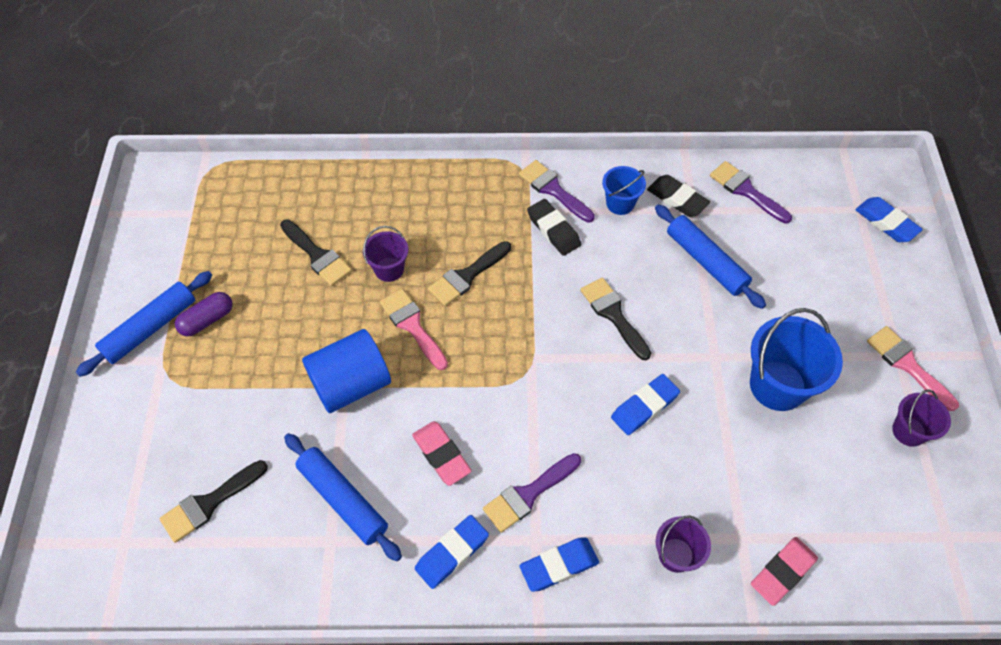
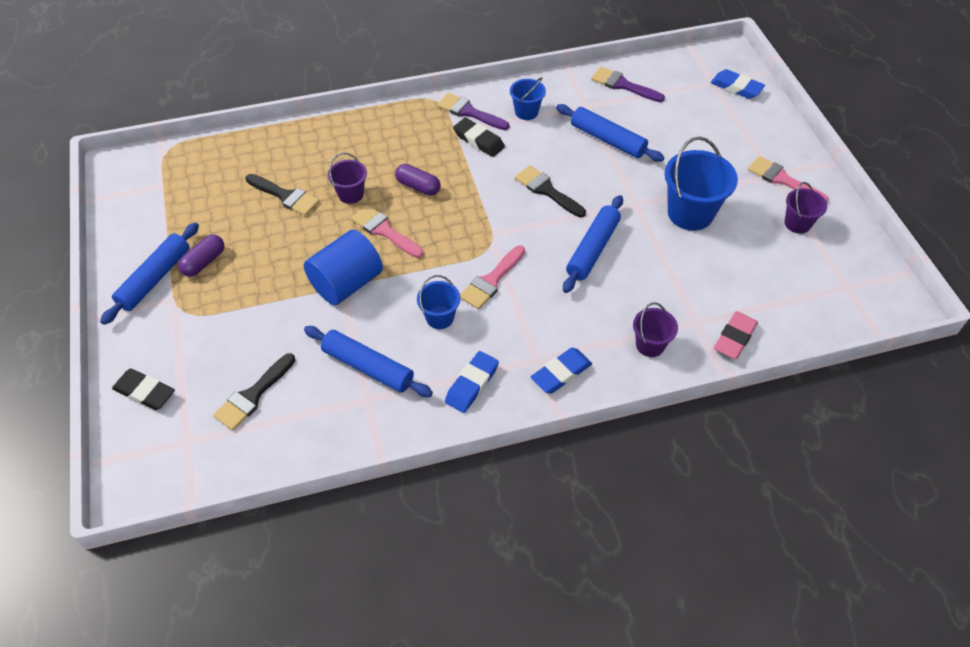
camera: 15 degrees left, 5 degrees down
(441, 455) = (440, 317): pink eraser -> blue bucket
(467, 276) = (418, 186): black brush -> purple capsule
(514, 420) = (491, 281): none -> pink brush
(528, 494) = (520, 330): purple brush -> none
(644, 407) = (592, 249): blue eraser -> blue rolling pin
(677, 199) = (570, 100): black eraser -> black eraser (145, 392)

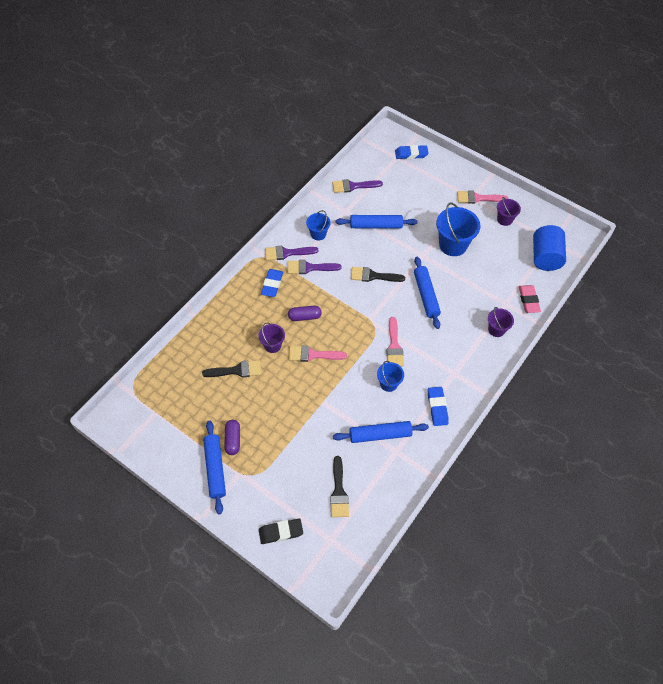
camera: 40 degrees left, 5 degrees up
(346, 283) = (323, 398): blue cylinder -> blue cylinder (545, 257)
(479, 140) = (309, 268): black eraser -> purple brush
(561, 373) = (471, 372): blue eraser -> blue eraser (272, 284)

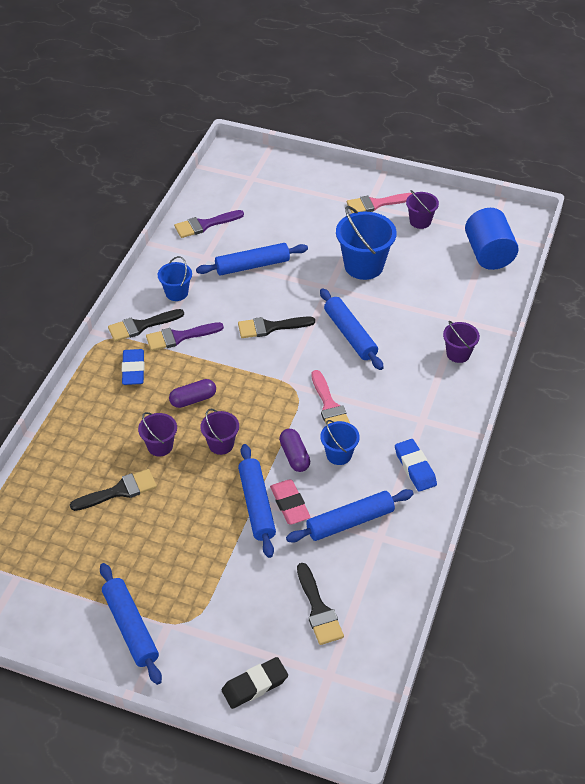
camera: 15 degrees left, 10 degrees down
(233, 440) = (144, 582): purple capsule -> purple capsule (294, 456)
(287, 253) = (141, 326): purple brush -> black brush
(312, 355) = (221, 444): pink brush -> purple bucket
(322, 405) = (256, 505): none -> blue rolling pin
(411, 154) = (269, 171): blue eraser -> none
(528, 300) = (486, 309): pink eraser -> pink eraser (289, 504)

